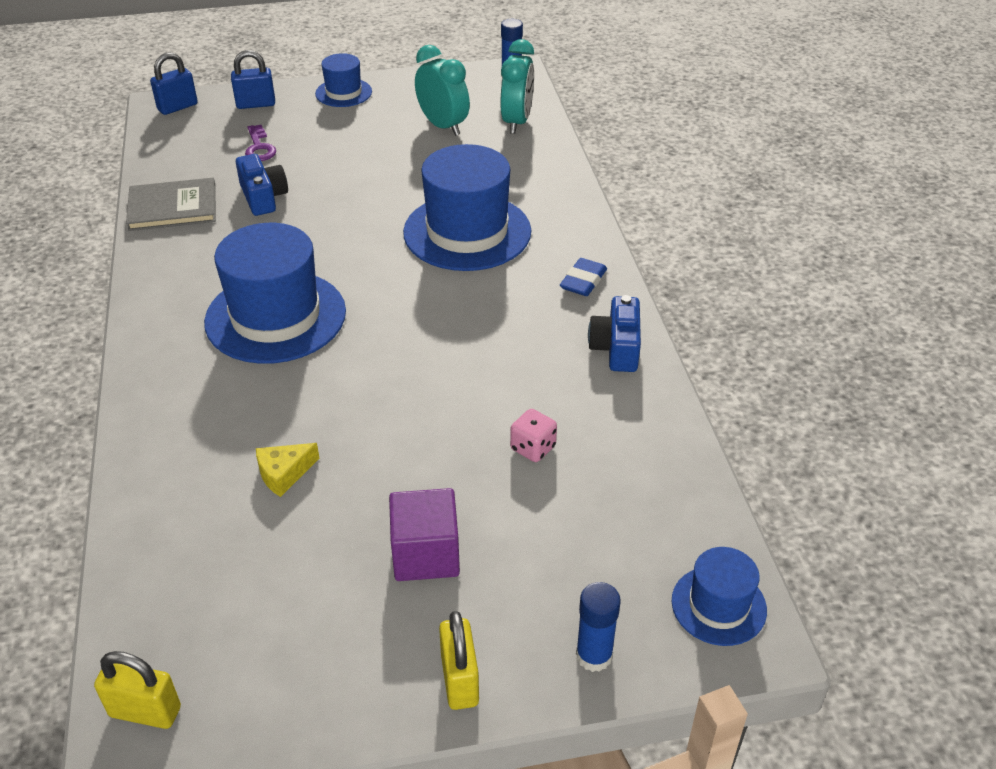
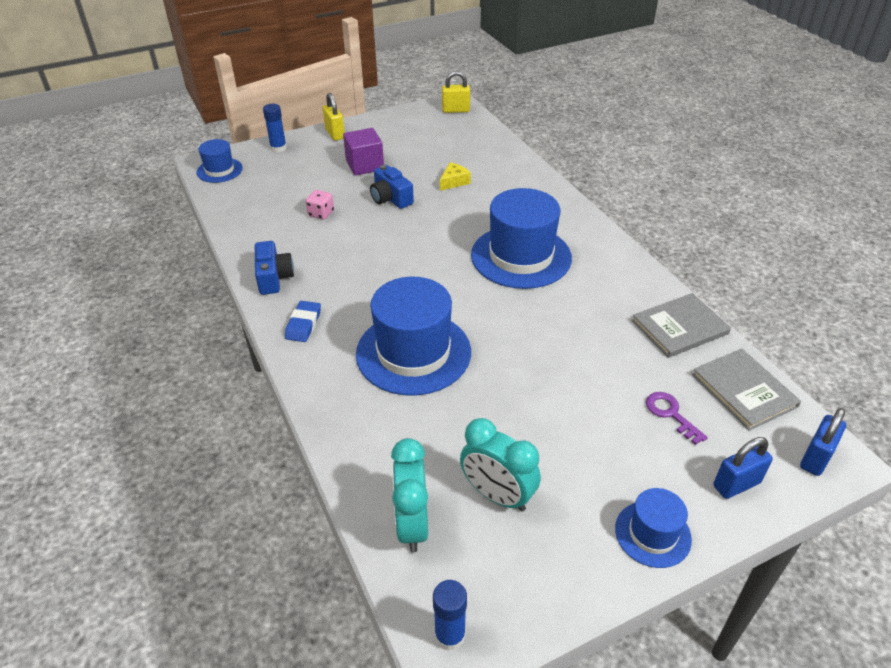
camera: 165 degrees right, 0 degrees up
(177, 152) = (744, 390): none -> grey book
(263, 197) = (614, 353): blue camera -> blue camera (391, 198)

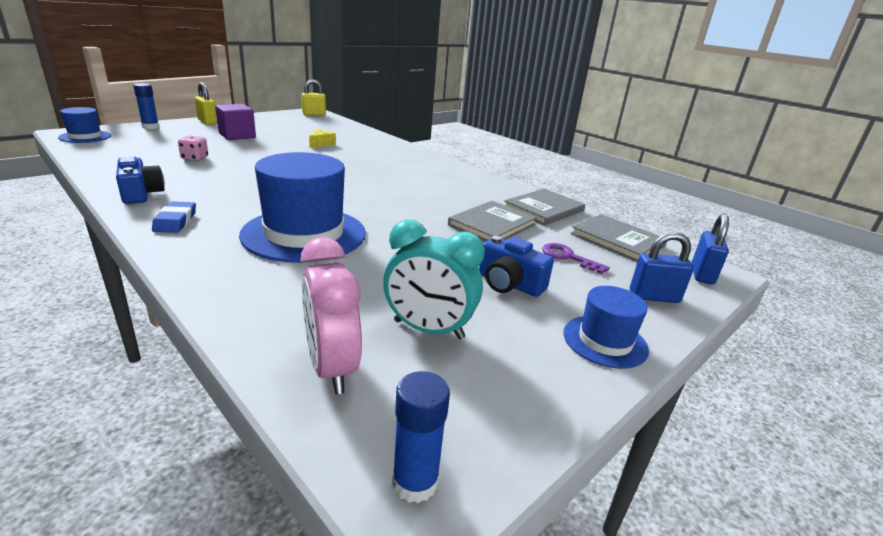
camera: 20 degrees left, 15 degrees down
(391, 198) = (264, 151): blue camera -> blue camera (509, 284)
(412, 524) = (331, 368): turquoise clock -> pink clock
(521, 256) = (392, 177): blue hat -> none
(607, 352) = (492, 225): none -> grey book
(736, 484) = (654, 297): blue padlock -> blue padlock turned 45 degrees clockwise

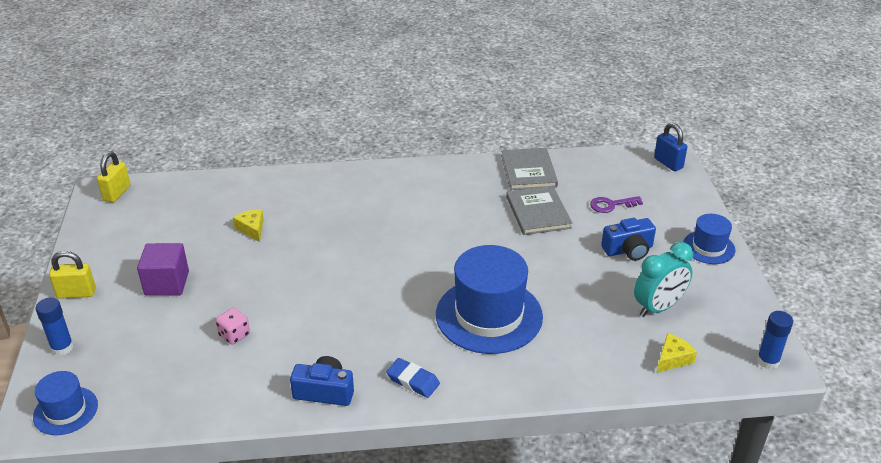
camera: 50 degrees left, 10 degrees up
(331, 368) = (672, 359): pink clock -> yellow cheese
(617, 240) = (602, 167): grey book -> none
(654, 297) = (679, 200): blue padlock -> none

